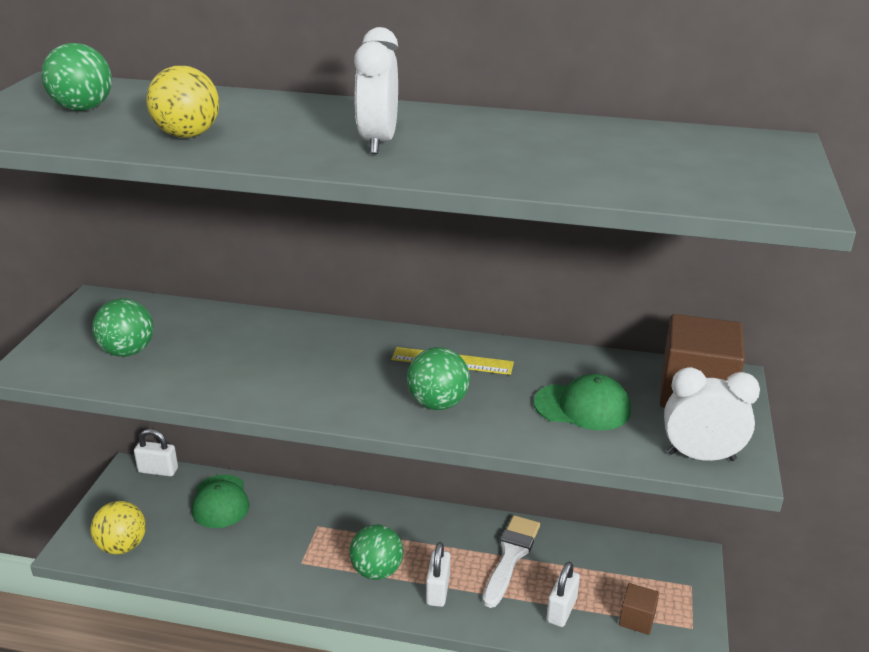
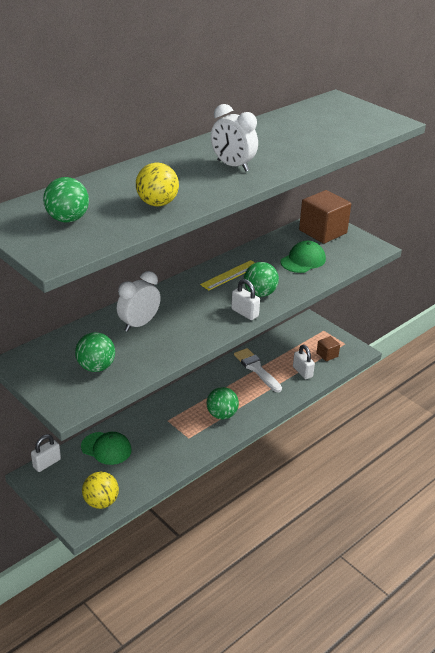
camera: 55 degrees left, 5 degrees up
(438, 590) = (254, 401): white padlock -> white padlock (244, 313)
(701, 456) = (363, 252): white clock -> white clock (139, 324)

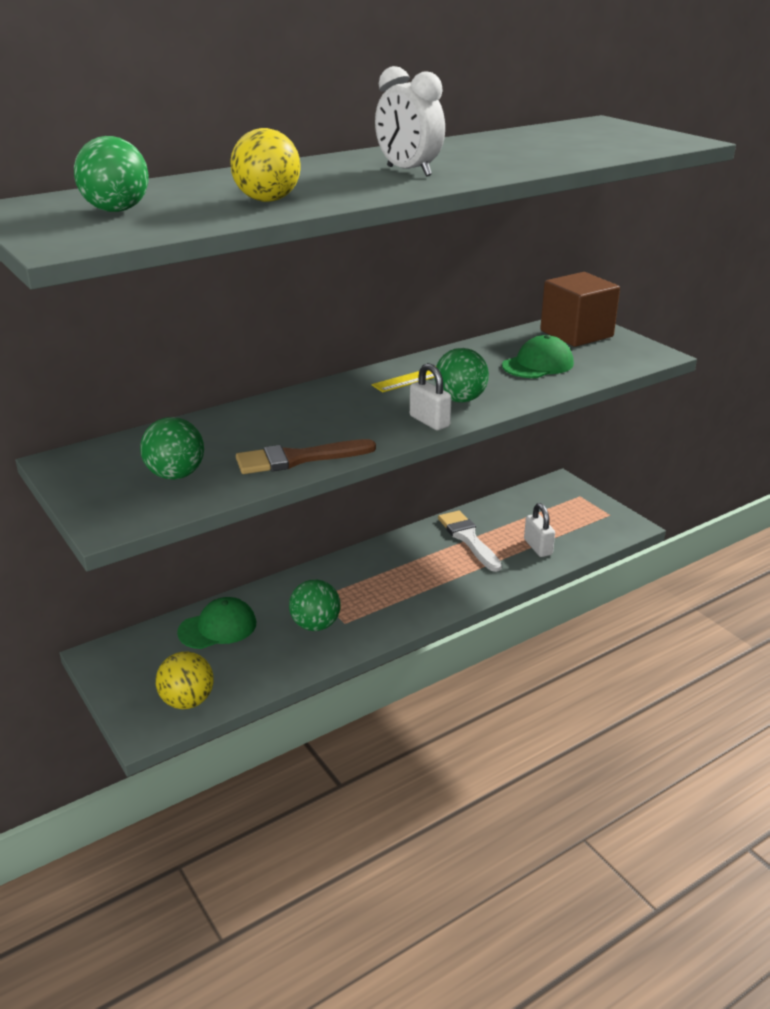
camera: 10 degrees right, 5 degrees down
(47, 463) = (124, 641): white padlock -> none
(106, 448) = (218, 627): green cap -> green cap turned 60 degrees counterclockwise
(139, 324) = (262, 427): white clock -> none
(170, 349) = (298, 459): none -> brown brush
(222, 415) = (402, 595): green ball -> green ball (315, 625)
(327, 355) = (580, 527): brown cube -> none

